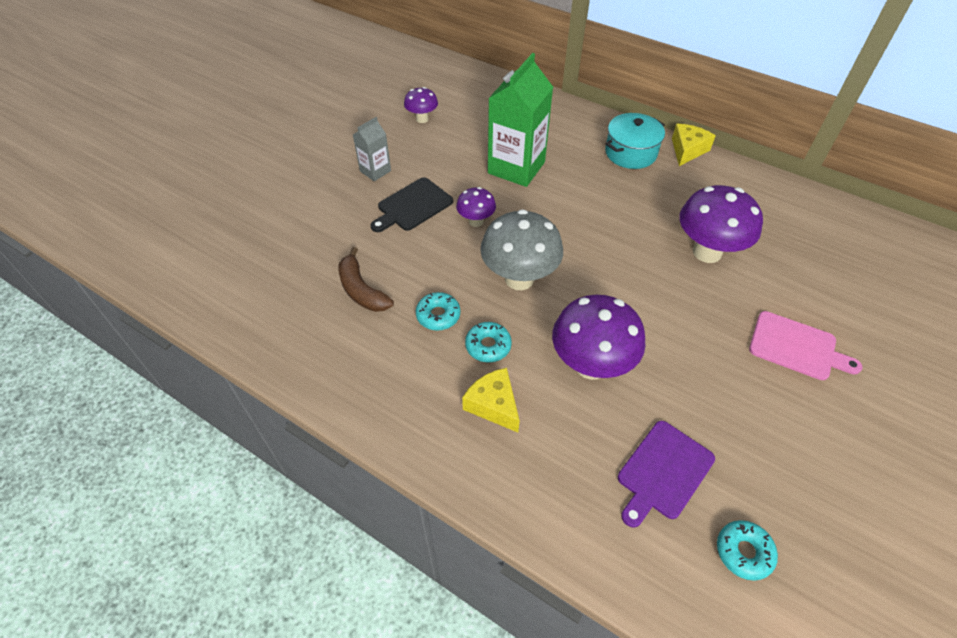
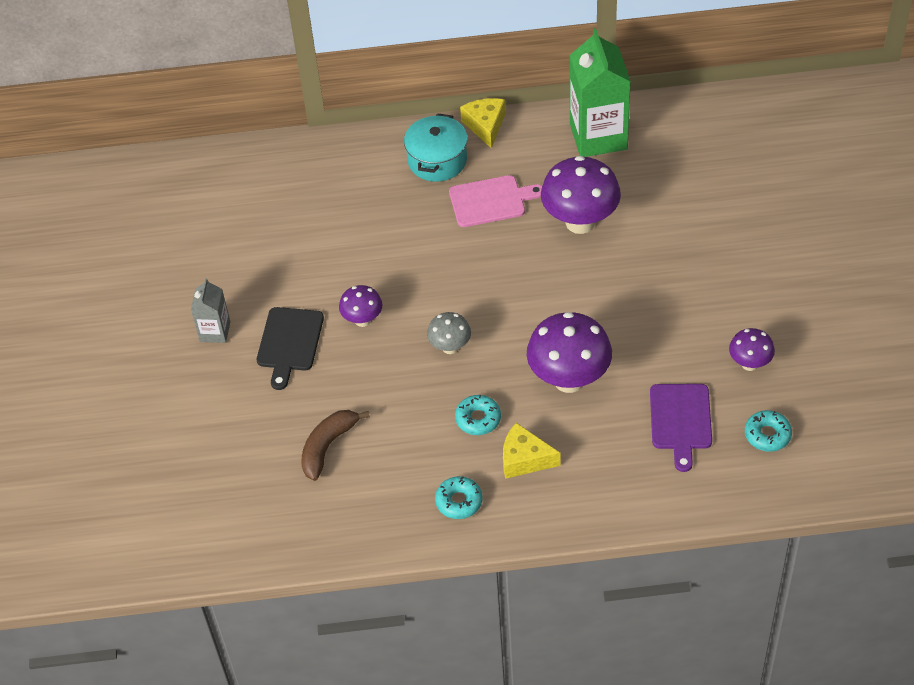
camera: 35 degrees left, 0 degrees up
(361, 290) = (328, 447): brown banana -> brown banana turned 105 degrees clockwise
(422, 119) = (200, 246): purple mushroom -> purple mushroom (749, 364)
(438, 315) = (414, 423): turquoise donut -> turquoise donut (459, 501)
(516, 167) = (346, 242): green carton -> green carton (598, 136)
(519, 279) = (450, 347): grey mushroom -> grey mushroom, size x0.53
(796, 347) = (703, 263): pink cutting board -> pink cutting board (491, 201)

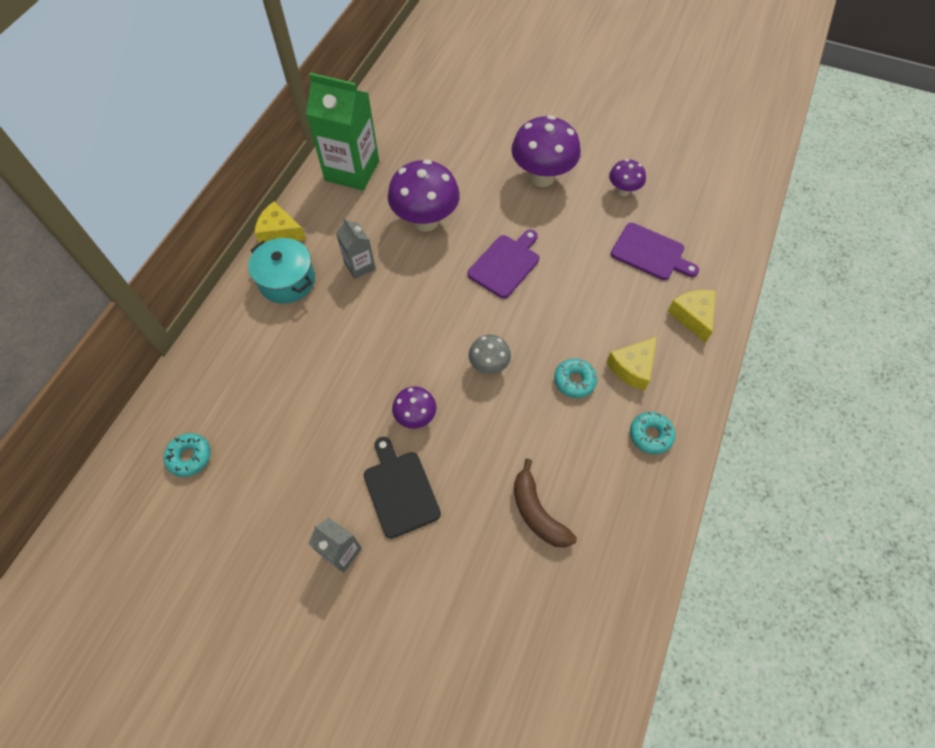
camera: 65 degrees left, 10 degrees up
(289, 343) = (400, 490): black cutting board -> black cutting board turned 150 degrees counterclockwise
(491, 201) = (359, 265): pink cutting board -> grey carton
(569, 380) = (572, 301): purple mushroom -> purple mushroom (542, 177)
(575, 308) = (505, 264): none -> purple cutting board
(623, 487) = (692, 316): none -> yellow cheese
(767, 435) = (690, 212): turquoise donut -> turquoise donut (189, 457)

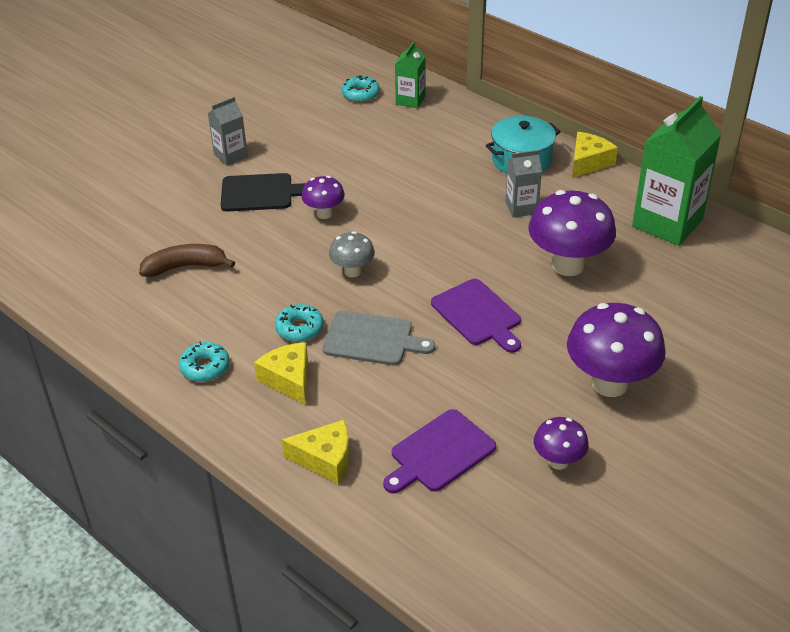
camera: 110 degrees right, 20 degrees down
(195, 402) = (410, 100): none -> green carton
(563, 325) = (372, 339): none -> grey cutting board

